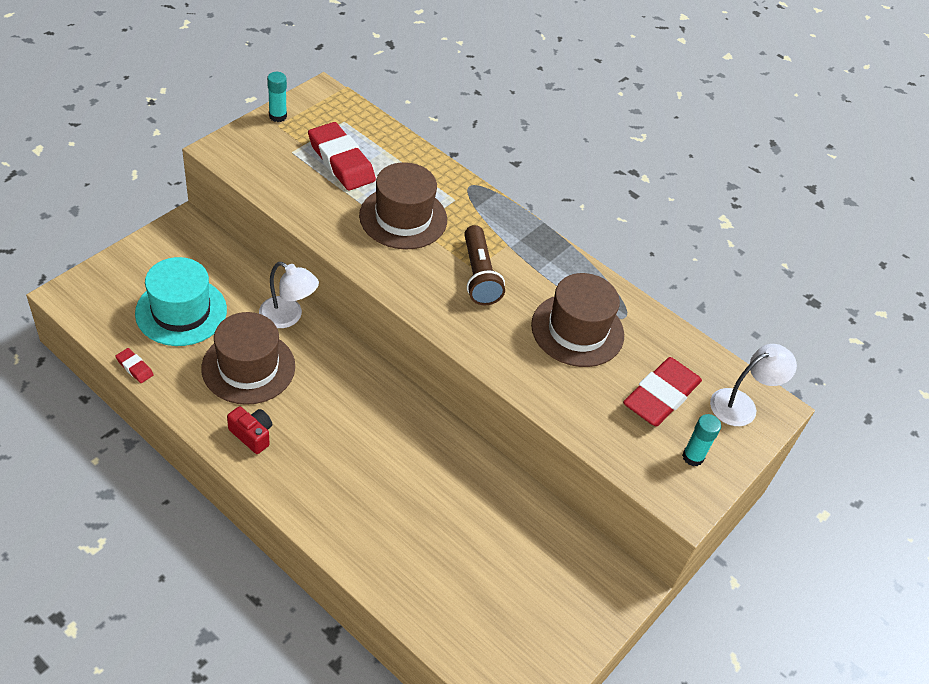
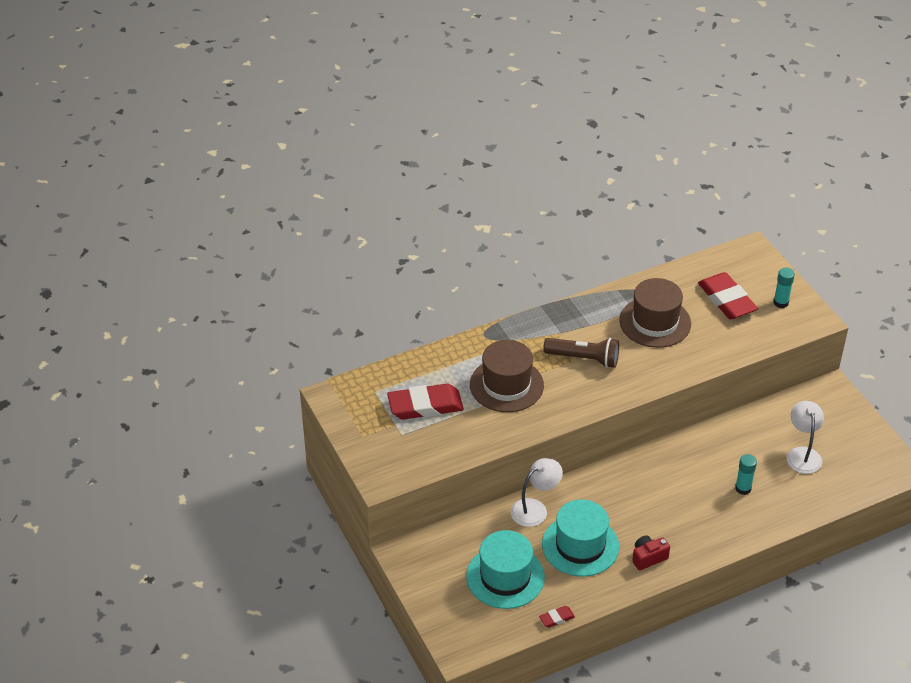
camera: 60 degrees left, 5 degrees down
(248, 367) = (580, 545): brown hat -> turquoise hat
(278, 116) = (350, 433): turquoise glue stick -> turquoise glue stick (743, 488)
(741, 404) = (745, 263): white lamp -> white lamp (802, 454)

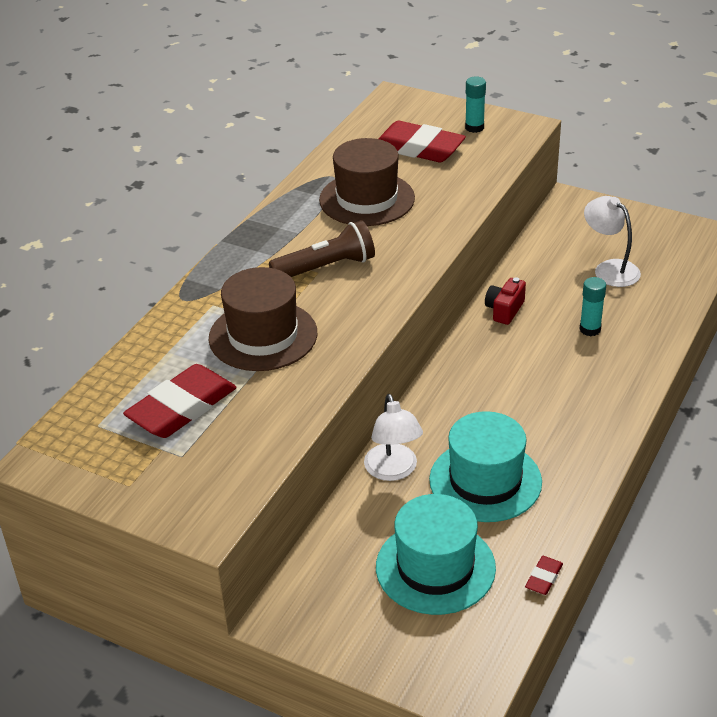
camera: 35 degrees left, 5 degrees down
(535, 509) = (393, 471): white lamp -> white lamp turned 150 degrees clockwise
(648, 557) = (571, 450): red camera -> red camera (504, 310)

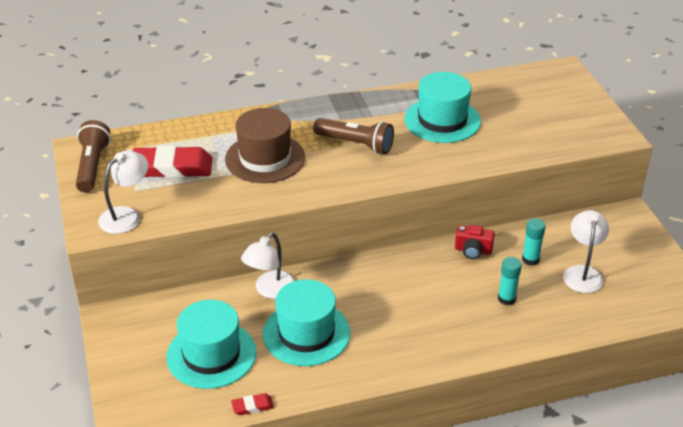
camera: 45 degrees right, 0 degrees up
(89, 467) = (92, 166): none -> brown flashlight
(216, 485) = (126, 215): none -> white lamp
(367, 199) = (442, 120): brown hat -> turquoise hat
(419, 148) = (525, 109): red eraser -> none
(474, 127) = (582, 117): turquoise glue stick -> turquoise glue stick (530, 259)
(504, 310) = (473, 250): red camera -> red camera turned 150 degrees counterclockwise

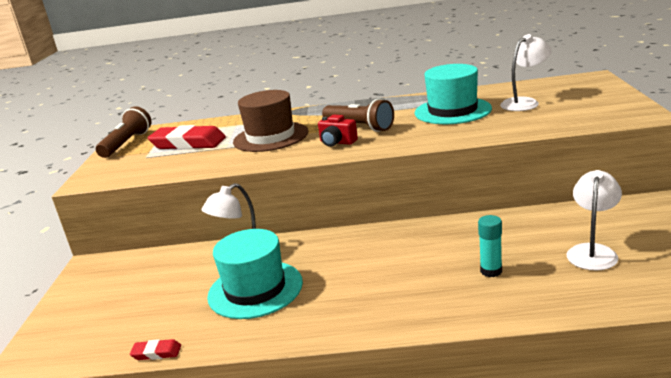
camera: 20 degrees right, 15 degrees down
(126, 215) = (122, 172): white lamp -> white lamp (525, 102)
(211, 354) = (152, 301): turquoise hat -> none
(473, 250) = (467, 228): red camera -> red camera (337, 142)
(530, 259) = (531, 237): turquoise glue stick -> none

